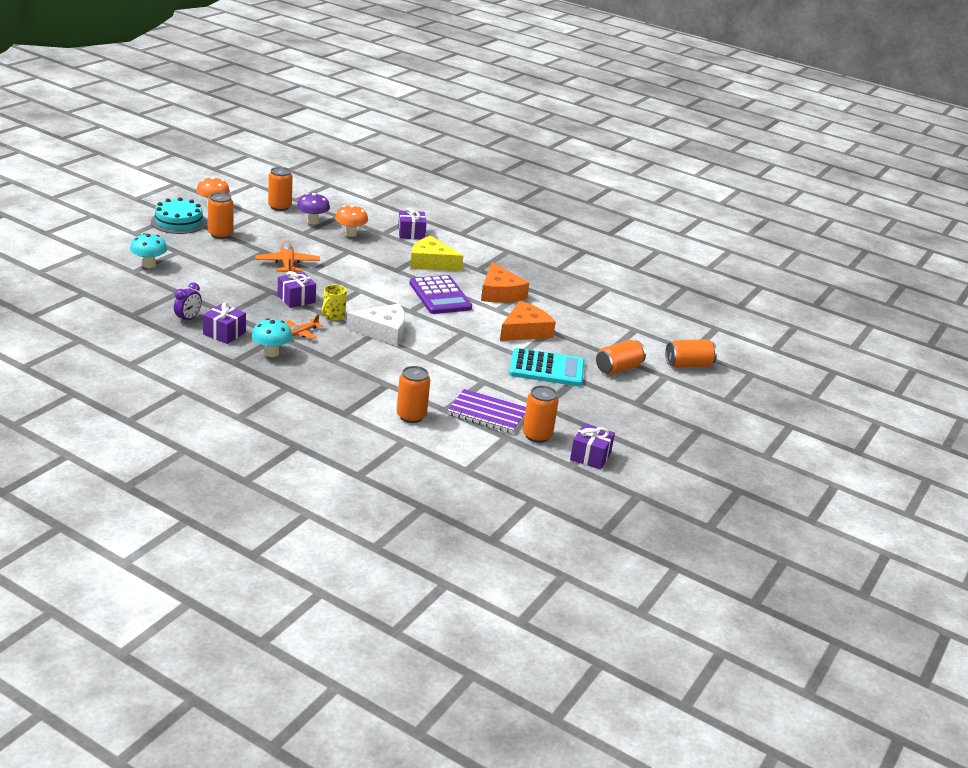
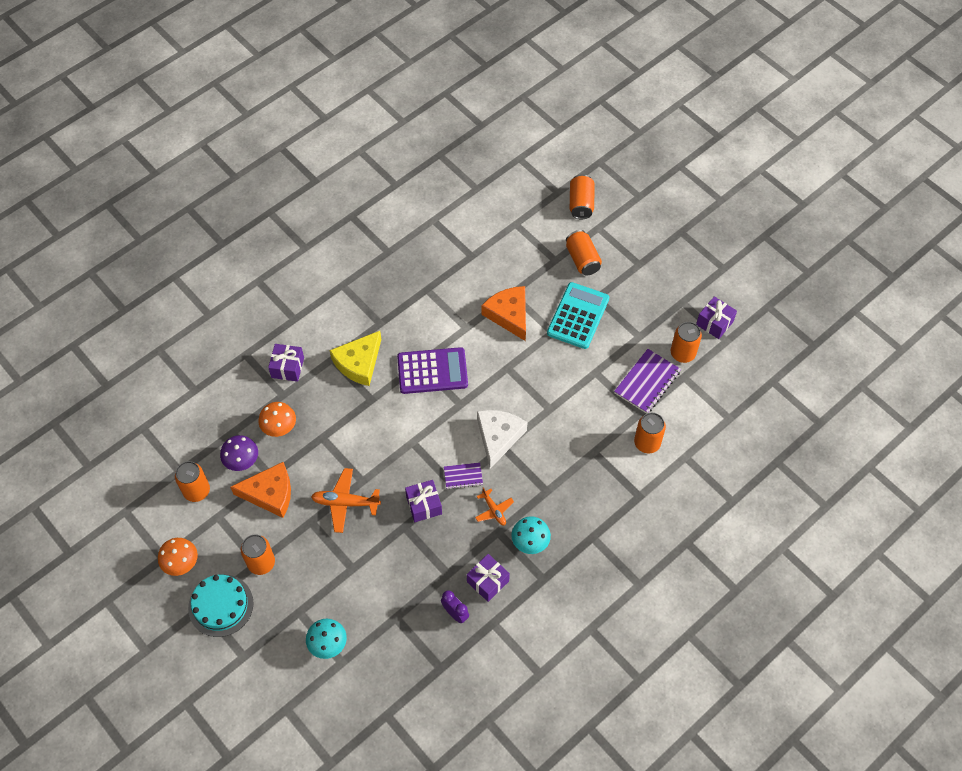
camera: 70 degrees left, 30 degrees up
(333, 316) = (463, 476): yellow mug -> purple notebook
(500, 293) = (433, 316): orange cheese -> orange cheese (270, 493)

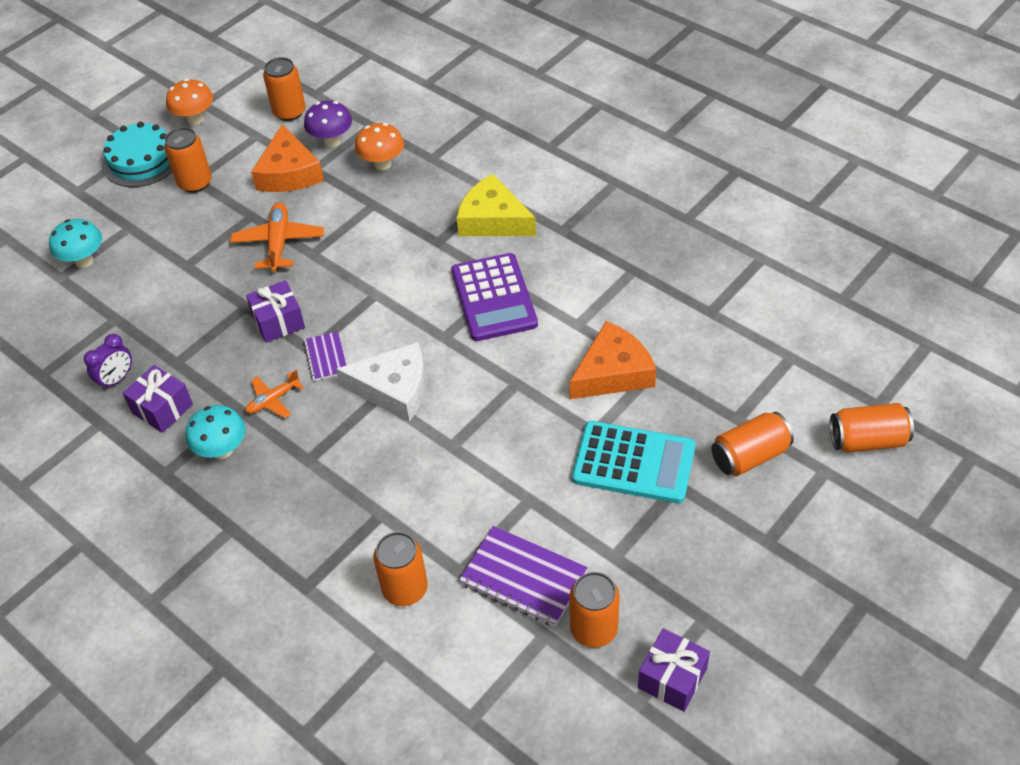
camera: 85 degrees right, 10 degrees down
(287, 367) = (473, 155): purple gift -> none

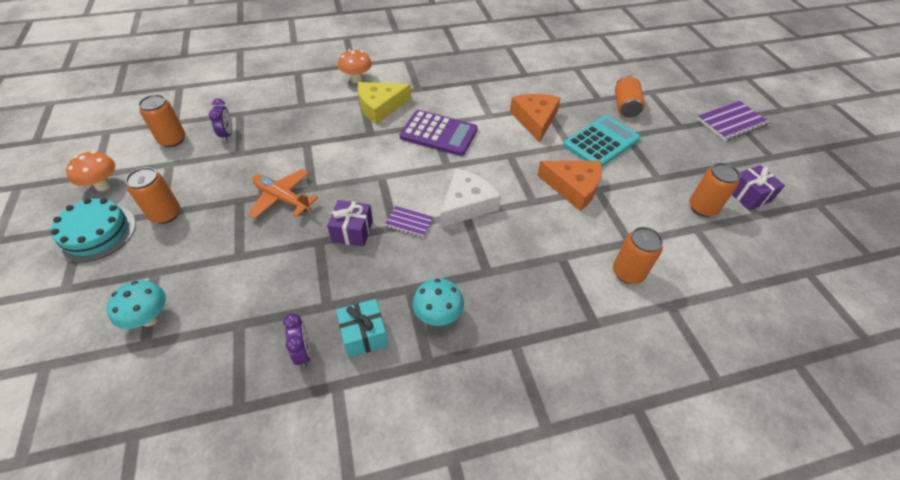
camera: 60 degrees left, 0 degrees up
(162, 408) = (364, 335): purple gift -> turquoise gift
(273, 400) = (419, 266): orange plane -> none
(289, 173) = (226, 165): orange cheese -> orange cheese (573, 187)
(331, 141) = (227, 134): purple mushroom -> purple clock
(382, 164) = (278, 124): orange mushroom -> orange mushroom (357, 79)
(523, 577) = (651, 218): purple notebook -> purple notebook (731, 122)
(867, 440) = (641, 73): orange can -> none

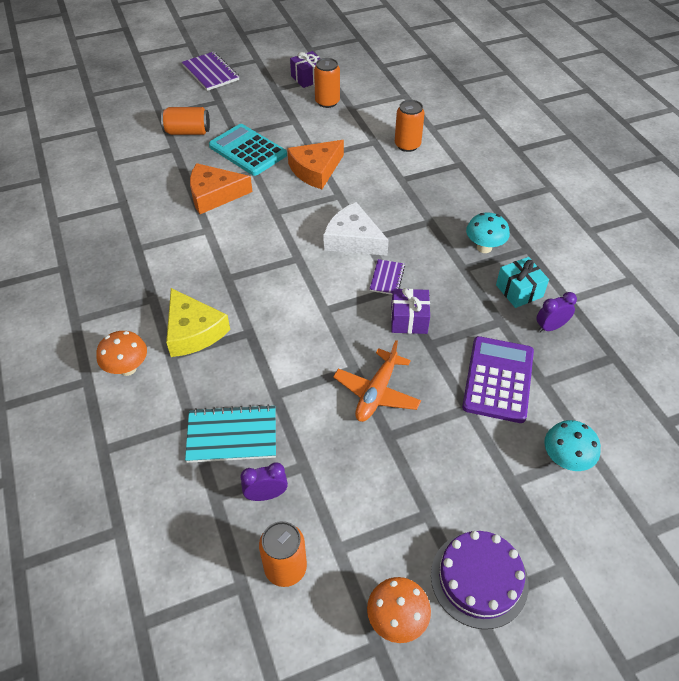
camera: 95 degrees left, 0 degrees up
(96, 233) = (479, 579): turquoise cake -> purple cake
(166, 214) = (429, 509): orange can -> none
(281, 122) = (232, 435): none -> turquoise notebook
(438, 133) = (244, 270): purple calculator -> purple calculator (498, 379)
(573, 187) = (316, 170): orange cheese -> orange cheese turned 150 degrees counterclockwise

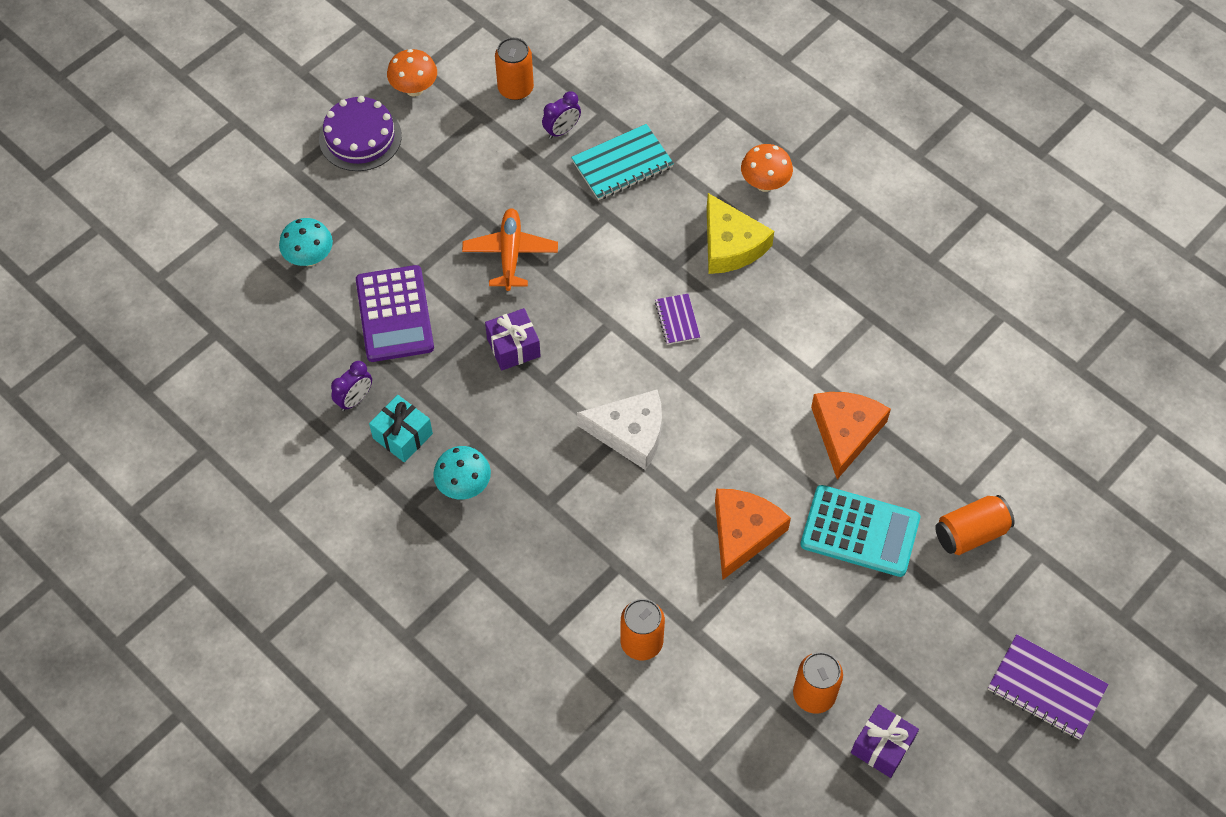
camera: 155 degrees right, 10 degrees up
(193, 331) = (731, 245): yellow cheese -> yellow cheese turned 150 degrees counterclockwise
(214, 195) = (845, 432): orange cheese -> orange cheese turned 45 degrees counterclockwise
(387, 278) = (562, 392): purple notebook -> purple notebook (677, 320)

